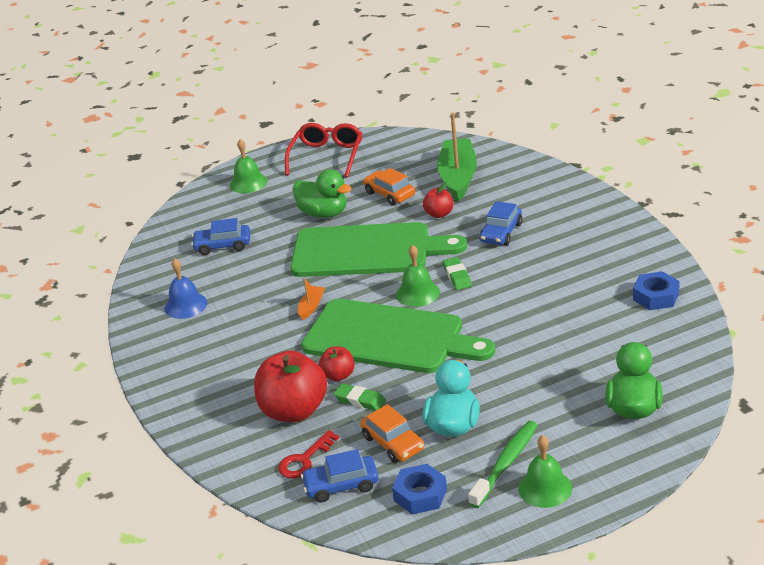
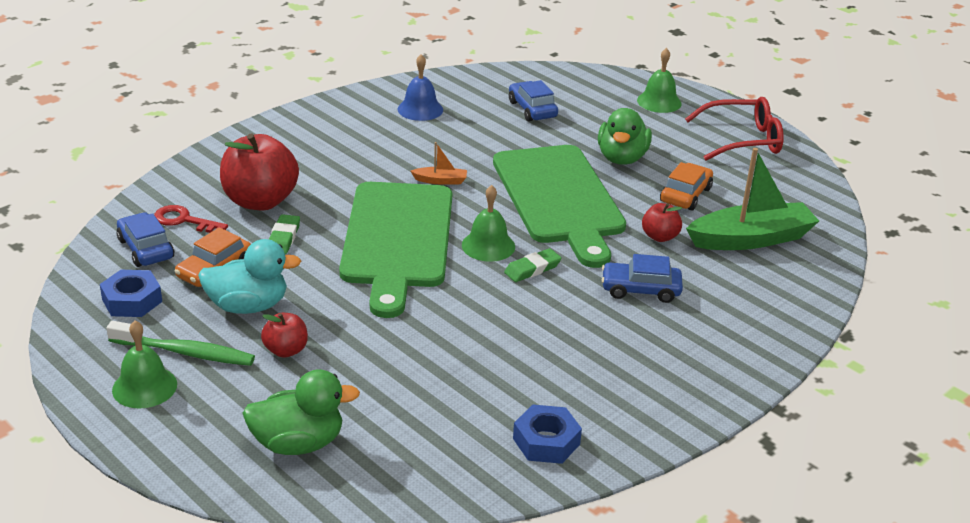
camera: 65 degrees right, 0 degrees up
(338, 375) = (323, 218): red apple -> red apple (286, 350)

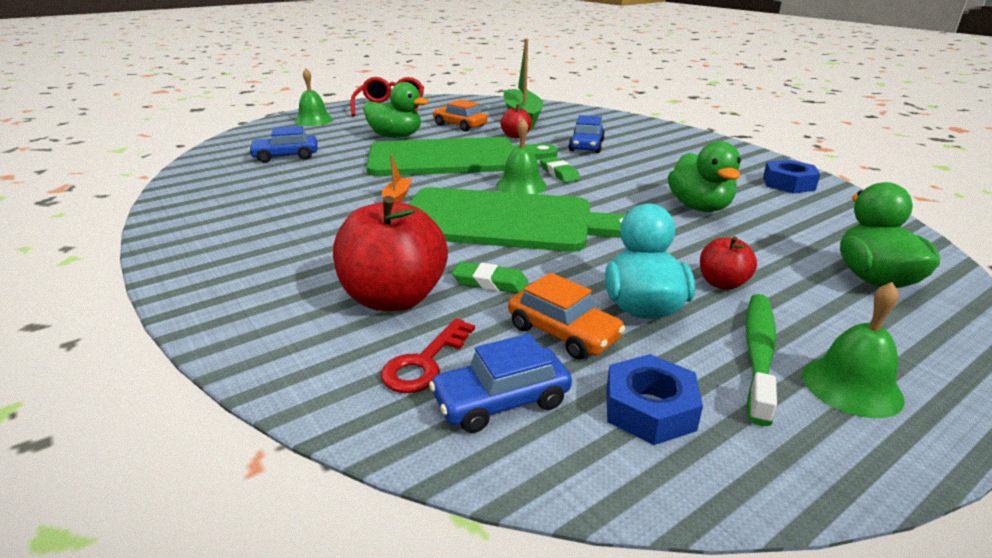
camera: 80 degrees left, 5 degrees down
(420, 109) = (236, 199): blue bell -> none
(453, 358) = (699, 207): none -> green duck

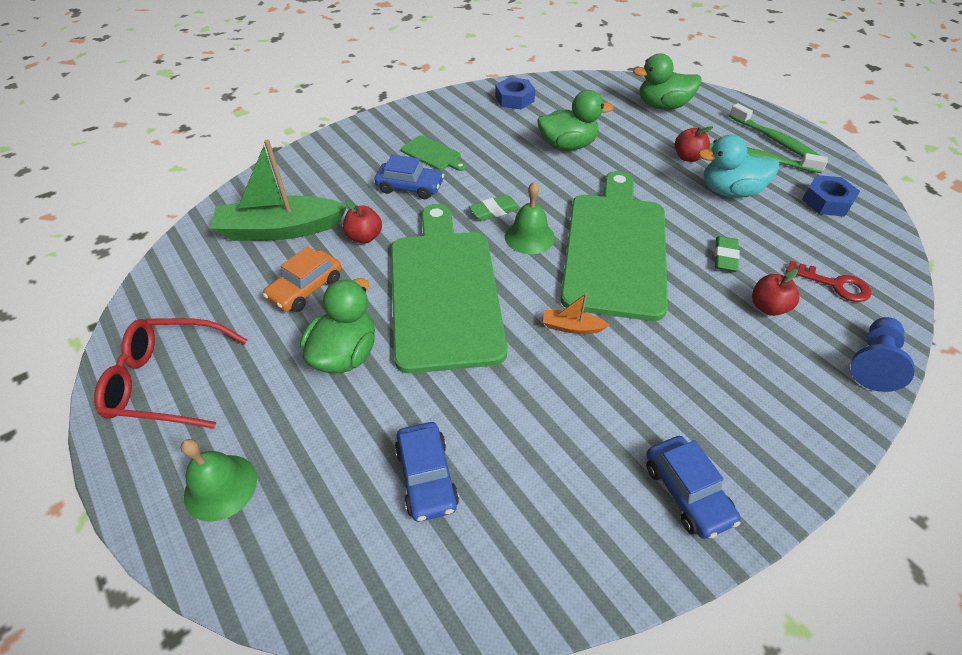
camera: 90 degrees left, 20 degrees up
(271, 360) = (873, 362): none -> blue pawn
(394, 298) = (768, 307): red apple -> red apple, size x0.50
(501, 401) = (850, 252): blue car -> blue car (687, 492)
(563, 332) = (773, 225): orange car -> none
(643, 152) = (432, 154): none -> green cutting board
(851, 386) = (775, 140): green bell -> green toothbrush

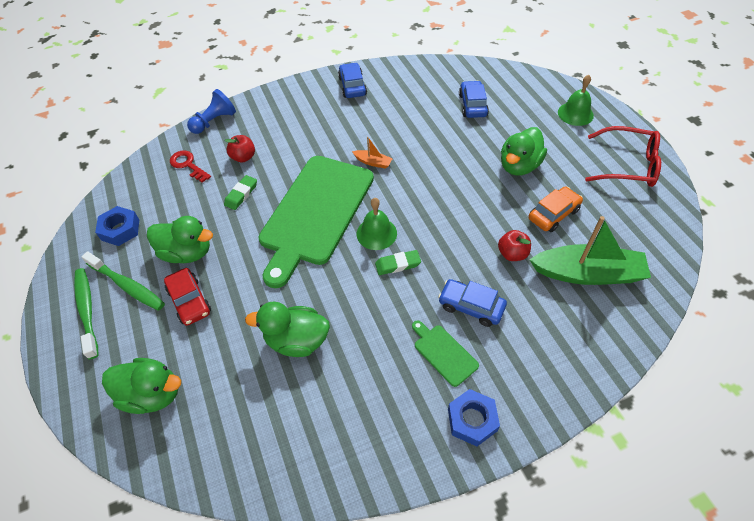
camera: 165 degrees left, 5 degrees up
(444, 291) = (451, 197): green cutting board -> none
(514, 99) = (323, 449): blue nut -> blue nut (472, 420)
(688, 157) = (190, 301): red apple -> red car
(729, 191) = (187, 253): turquoise duck -> green duck

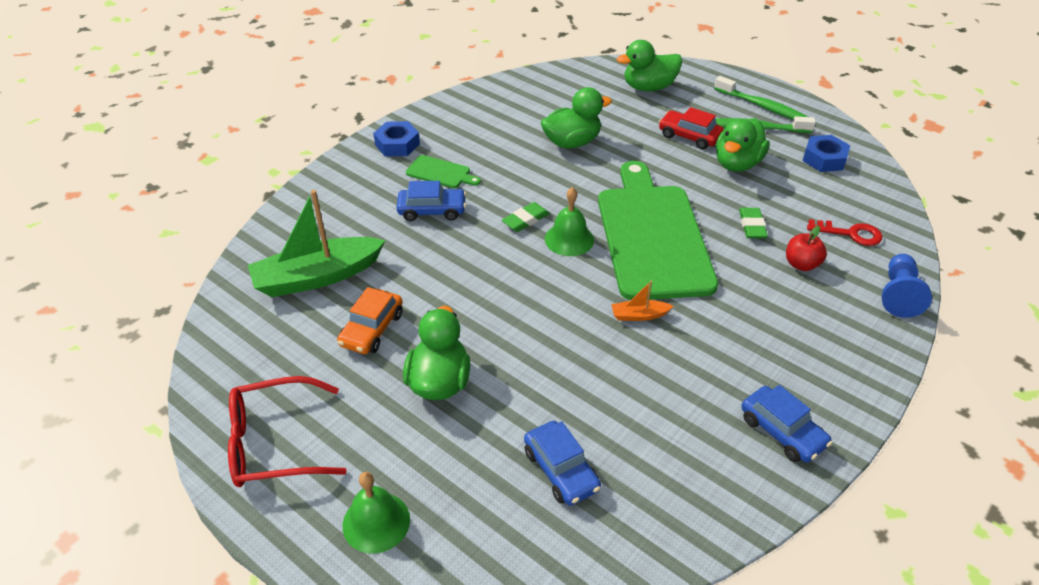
camera: 150 degrees right, 10 degrees down
(187, 253) = (737, 164): green duck -> green duck turned 45 degrees counterclockwise
(512, 254) = (408, 269): red apple -> none

